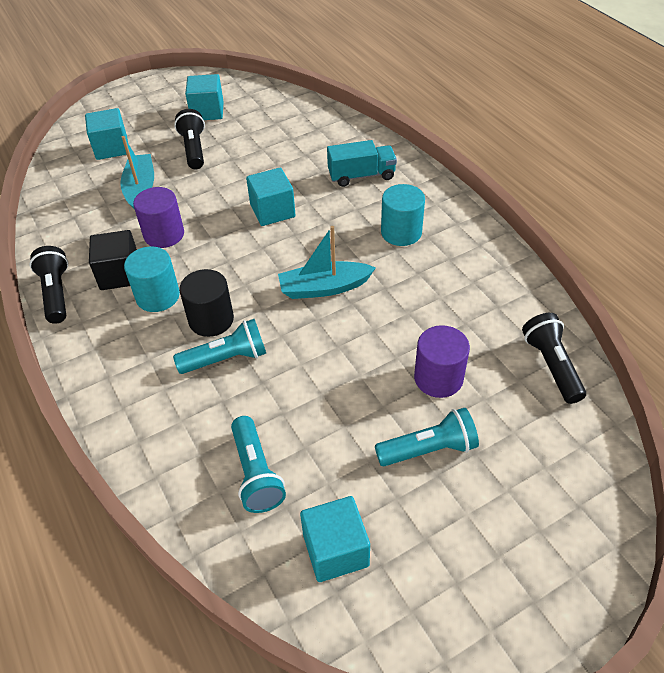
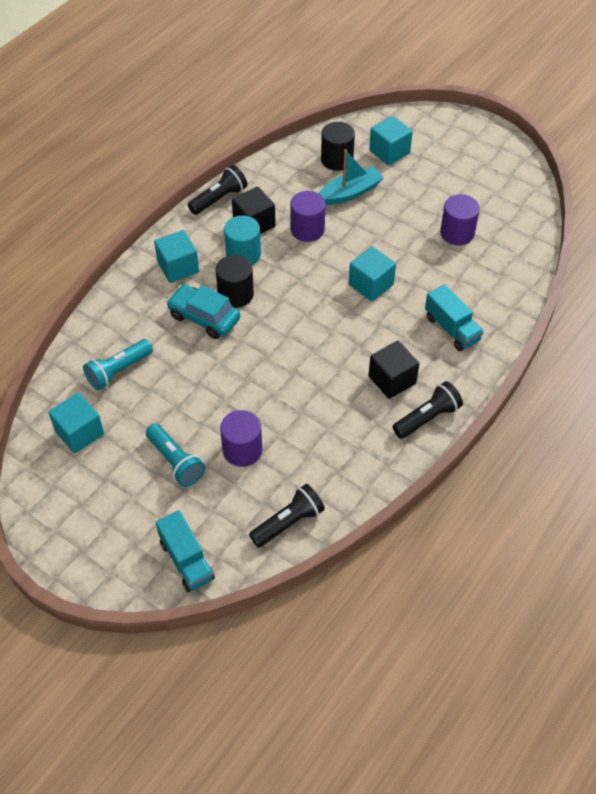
camera: 65 degrees right, 5 degrees up
(87, 185) = (337, 160): none -> black cylinder
(194, 149) = (419, 203): black flashlight -> black flashlight (427, 418)
(207, 111) = (476, 189): turquoise cube -> turquoise cube (178, 267)
(226, 358) = (204, 317): turquoise flashlight -> turquoise car
(250, 138) = (457, 233): none -> purple cylinder
(324, 288) = (300, 349): turquoise boat -> none
(401, 232) = (392, 380): turquoise cylinder -> black cube
(579, 479) = (186, 560): none -> turquoise truck

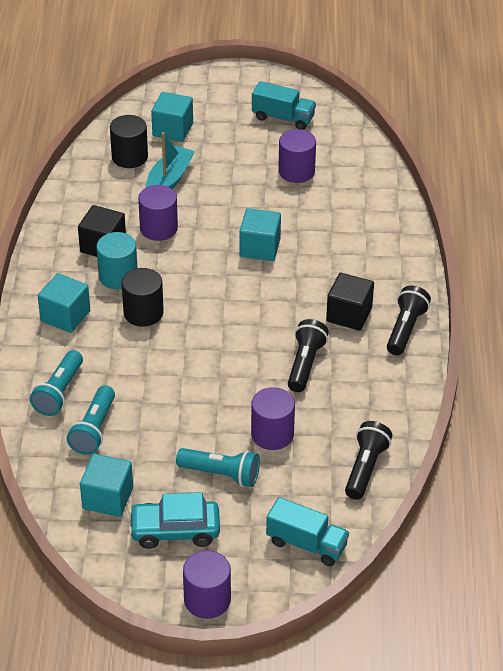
camera: 35 degrees left, 10 degrees down
(75, 561) = (207, 600): none -> purple cylinder
(121, 327) = (59, 392): none -> turquoise flashlight
(204, 317) = (132, 346): turquoise car -> turquoise car (175, 531)
(219, 199) = (47, 239): black flashlight -> black flashlight (305, 364)
(451, 329) = (362, 250): turquoise truck -> turquoise truck (283, 118)

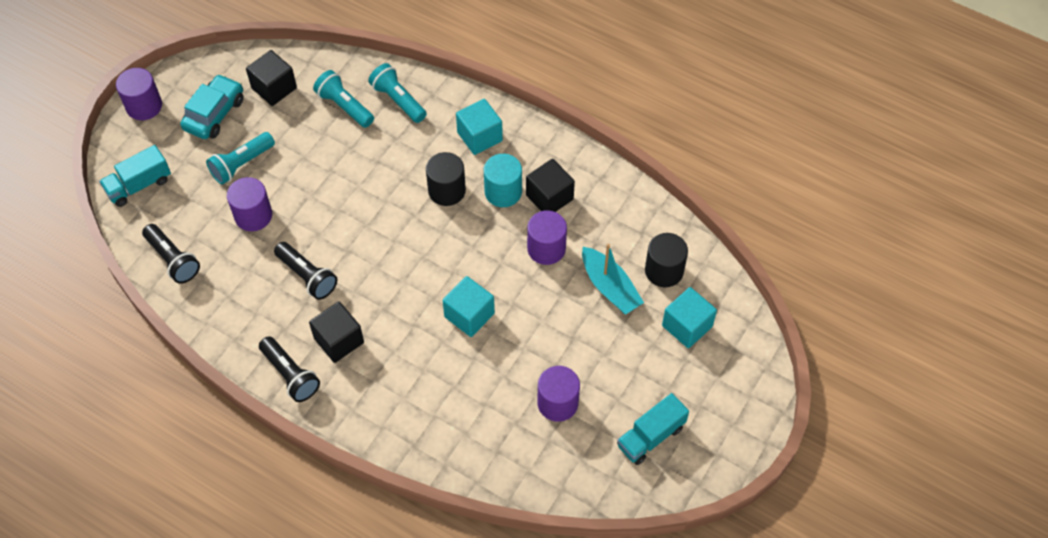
camera: 120 degrees right, 15 degrees up
(108, 498) = (274, 88): turquoise cube -> black cube

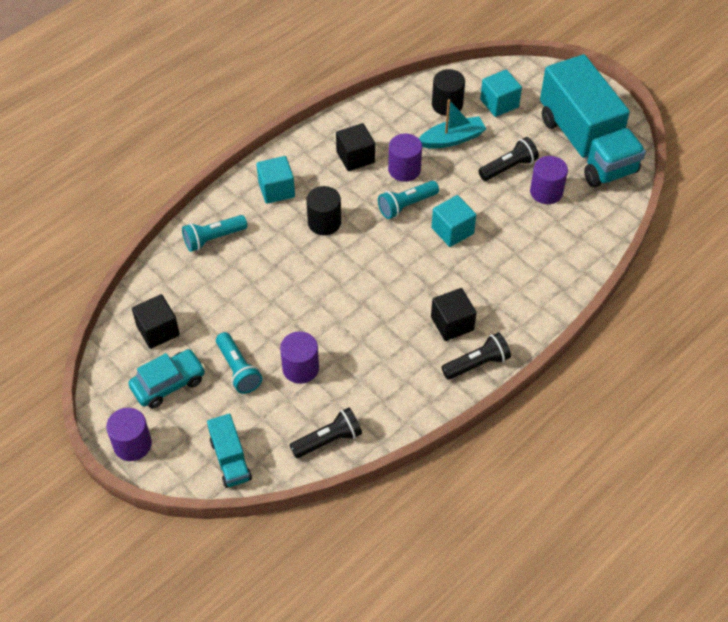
camera: 75 degrees left, 5 degrees down
(214, 114) = (168, 384): turquoise car -> turquoise car turned 105 degrees clockwise
(307, 276) = (380, 336): black flashlight -> black flashlight (508, 167)
(344, 106) = (203, 279): turquoise flashlight -> turquoise flashlight (406, 205)
(503, 192) = (339, 185): turquoise cylinder -> none
(650, 436) = (586, 145): turquoise truck -> turquoise truck, size x2.24

